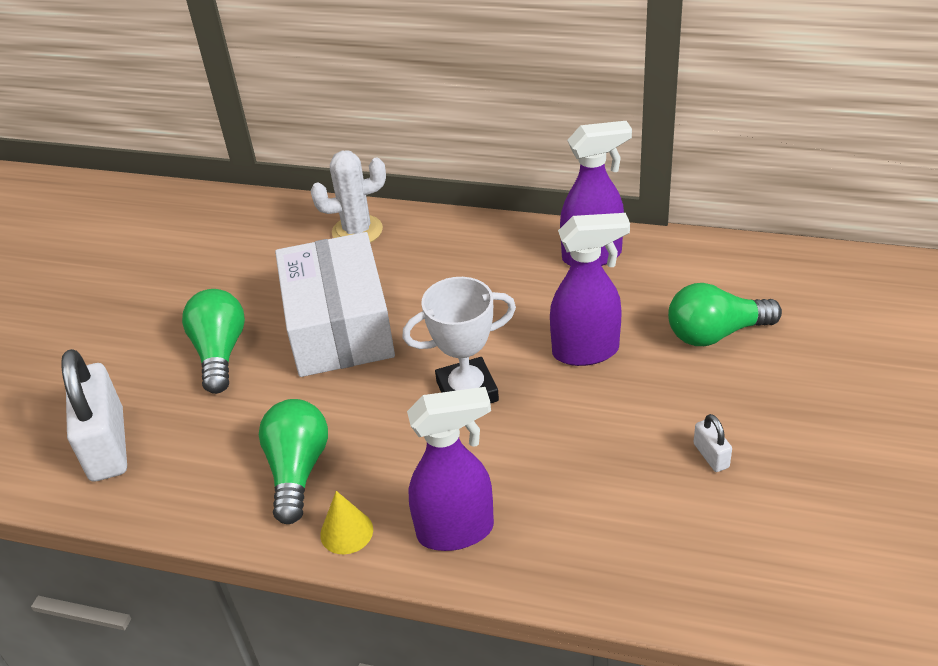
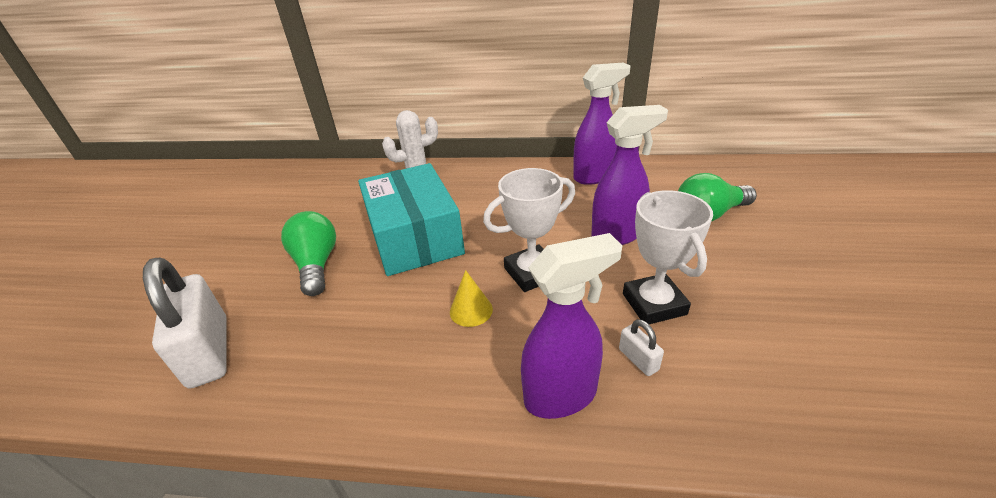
camera: 10 degrees left, 5 degrees down
(297, 470) = (395, 355): green light bulb -> none
(339, 326) = (414, 236): white box -> turquoise box
(346, 532) = (452, 410): yellow cone -> yellow cone (471, 310)
(592, 445) = (654, 304): none -> white trophy
(711, 456) = (759, 301): white padlock -> white padlock (638, 359)

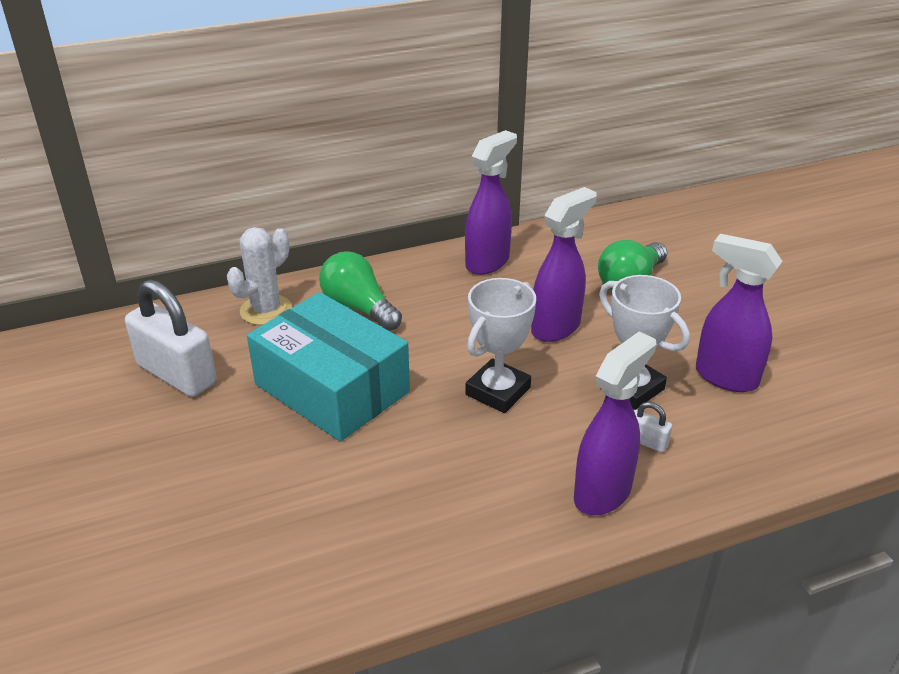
camera: 30 degrees left, 0 degrees up
(209, 351) = (202, 585): white padlock -> white padlock (177, 374)
(316, 265) = (237, 455): green light bulb -> green light bulb (359, 307)
(471, 310) = (464, 447): yellow cone -> none
(762, 322) = (725, 377): none -> purple spray bottle

